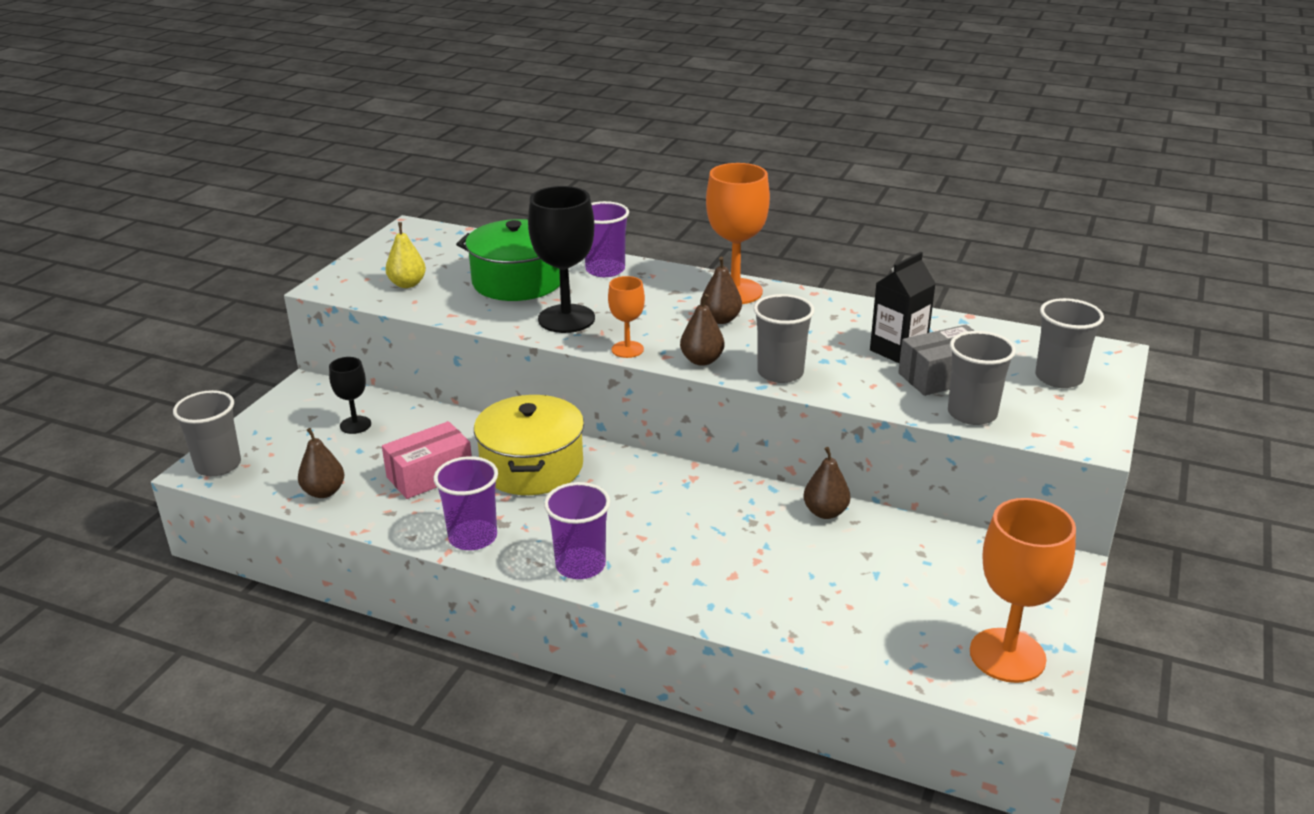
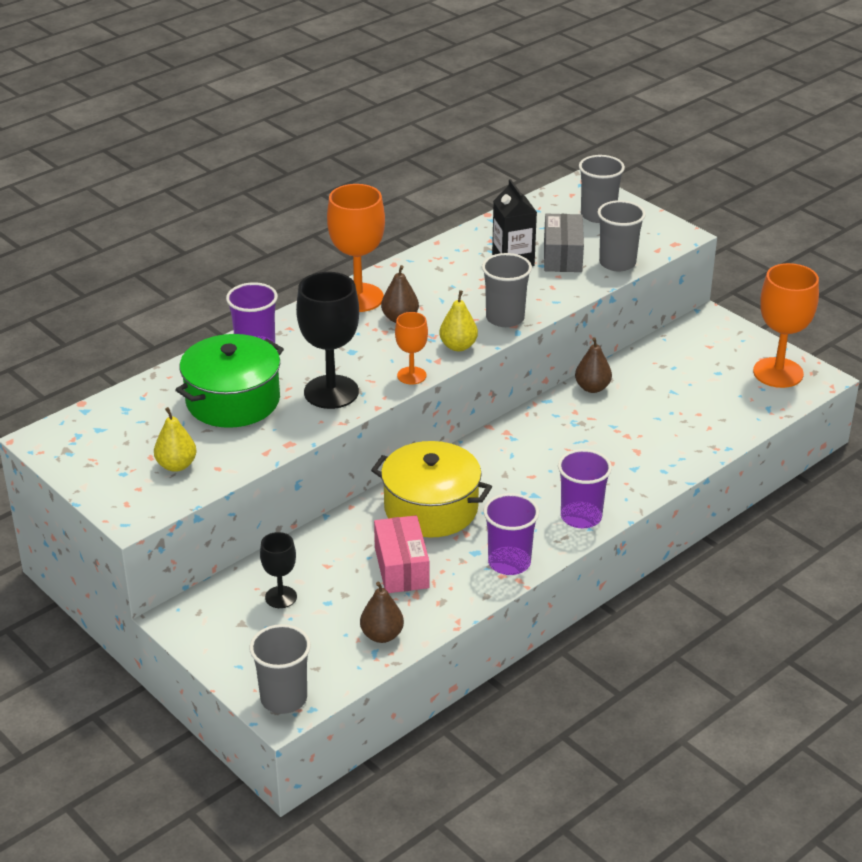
camera: 65 degrees left, 5 degrees up
(702, 360) = (458, 346): brown pear -> yellow pear

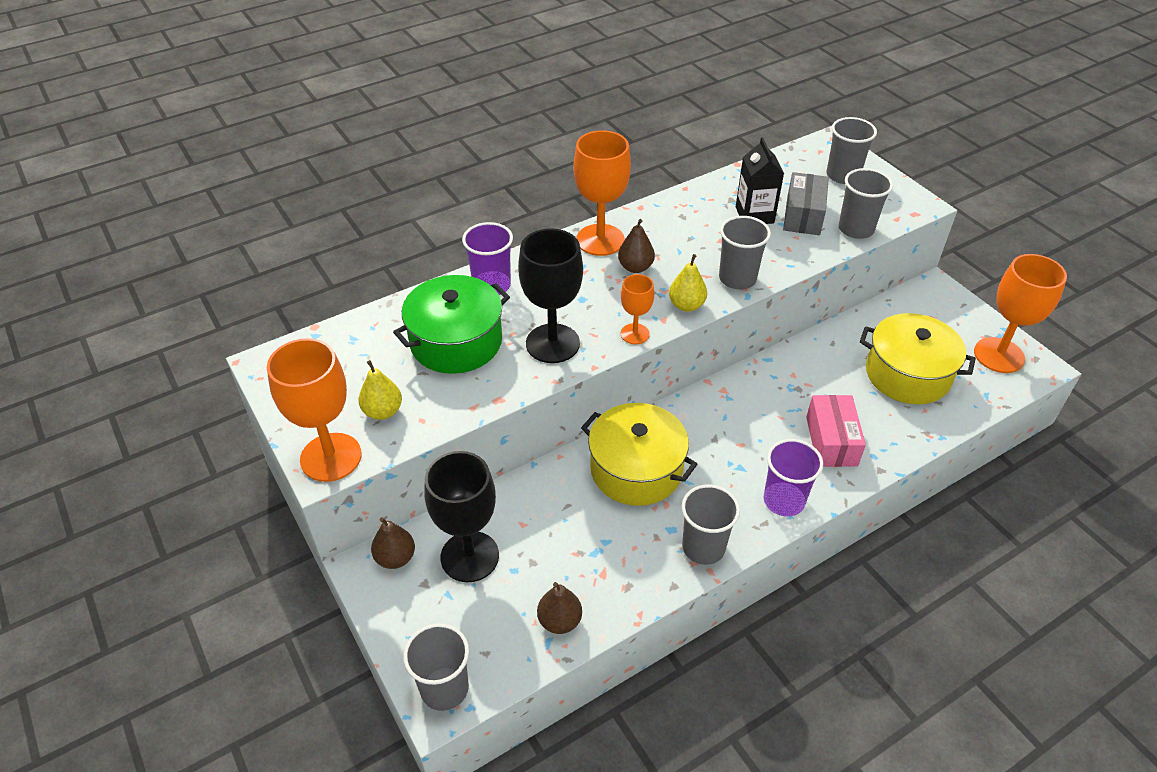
camera: 10 degrees right, 10 degrees up
(137, 507) = (331, 457): none -> orange goblet
(281, 597) = (469, 556): black goblet -> black goblet, size x1.84
(401, 567) = (594, 537): pink box -> pink box (831, 441)
(509, 562) = (703, 547): purple cup -> grey cup
(592, 388) = (813, 350): brown pear -> brown pear (395, 558)
(689, 399) = (907, 374): none -> yellow pot

